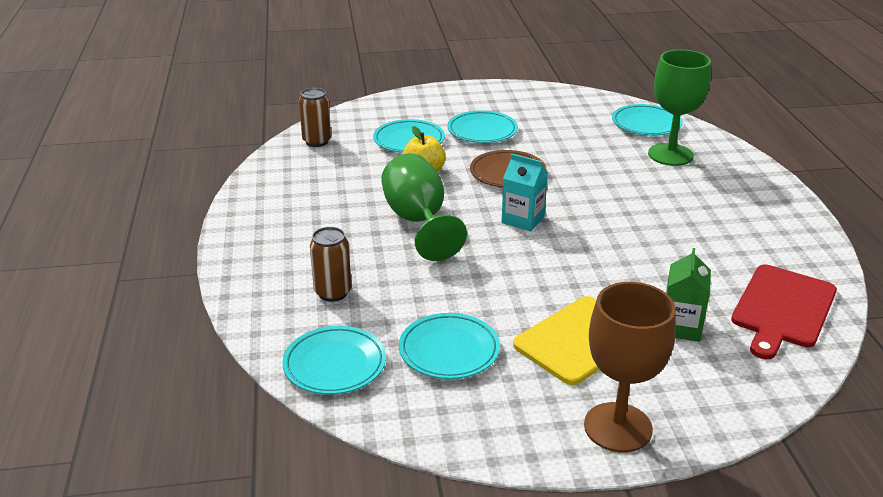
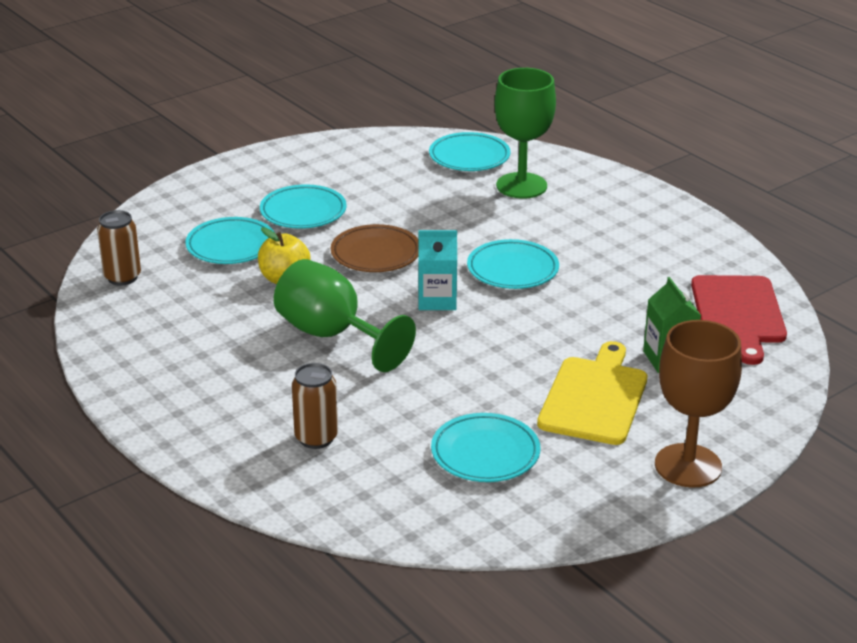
camera: 30 degrees left, 0 degrees up
(335, 365) = (390, 505): turquoise plate -> turquoise plate (512, 269)

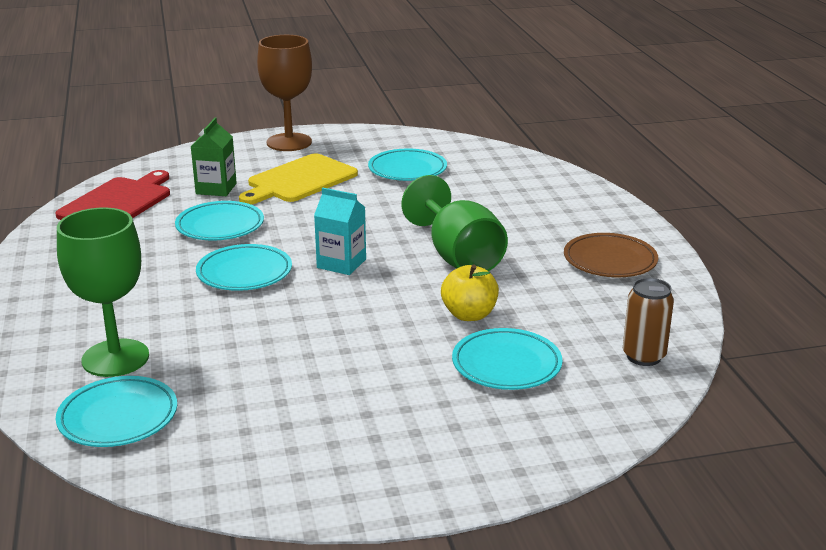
camera: 155 degrees left, 5 degrees down
(303, 212) = (395, 388): turquoise plate -> turquoise plate (220, 226)
(316, 438) = (517, 198): brown can -> none
(376, 254) = (357, 318): brown plate -> brown plate (610, 261)

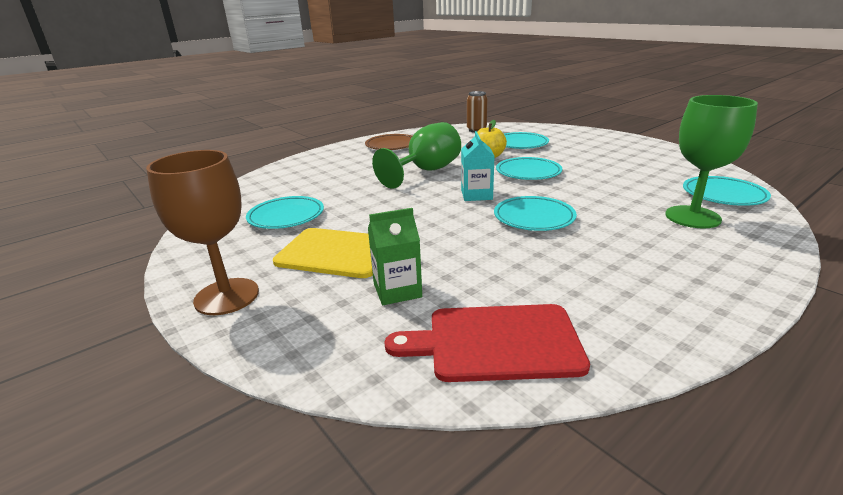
camera: 115 degrees left, 0 degrees up
(220, 226) = (476, 255): turquoise plate -> turquoise plate (528, 172)

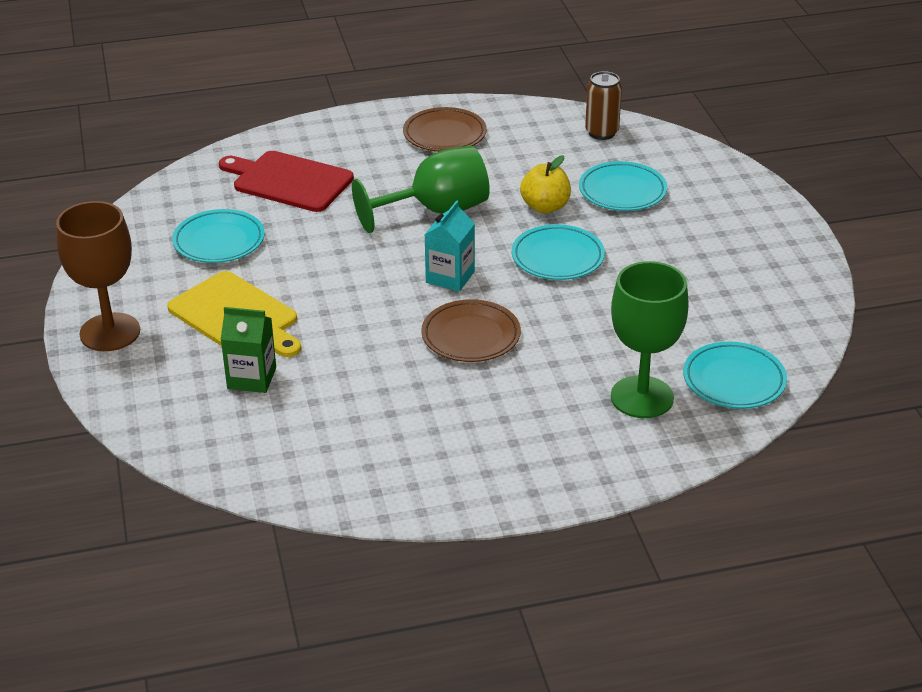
camera: 25 degrees right, 10 degrees up
(496, 342) = (283, 454): red cutting board -> red cutting board (289, 181)
(534, 218) = (471, 336): turquoise plate -> brown plate

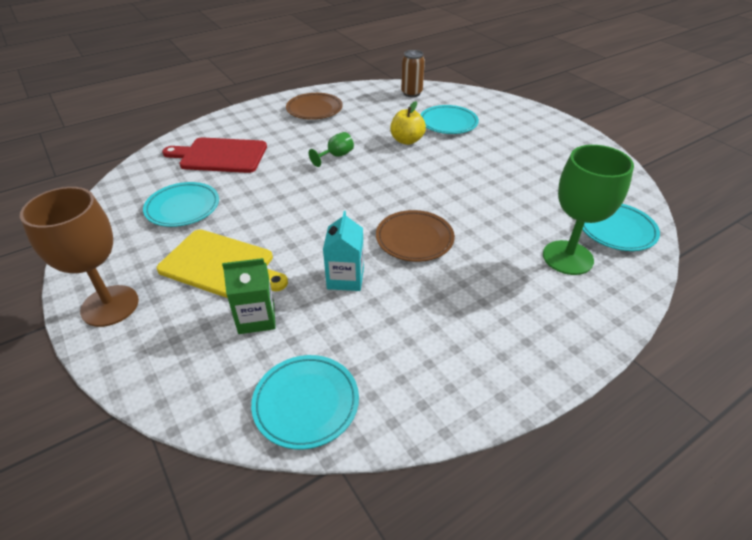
camera: 20 degrees left, 5 degrees up
(436, 211) = (336, 156): green goblet -> green goblet, size x0.47
(450, 277) = (372, 199): turquoise carton -> turquoise carton (345, 278)
(557, 257) = (437, 170): turquoise plate -> turquoise plate (306, 403)

